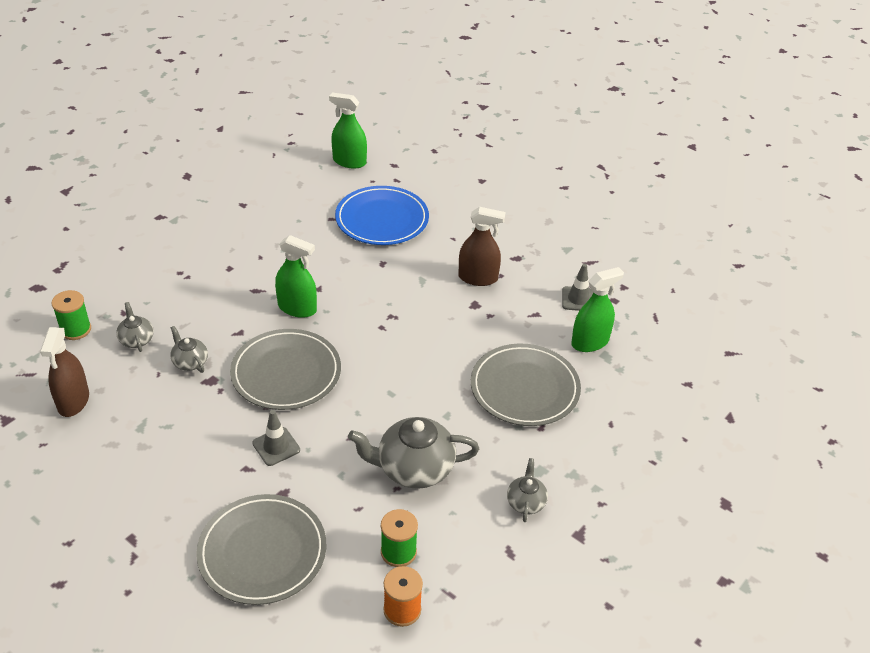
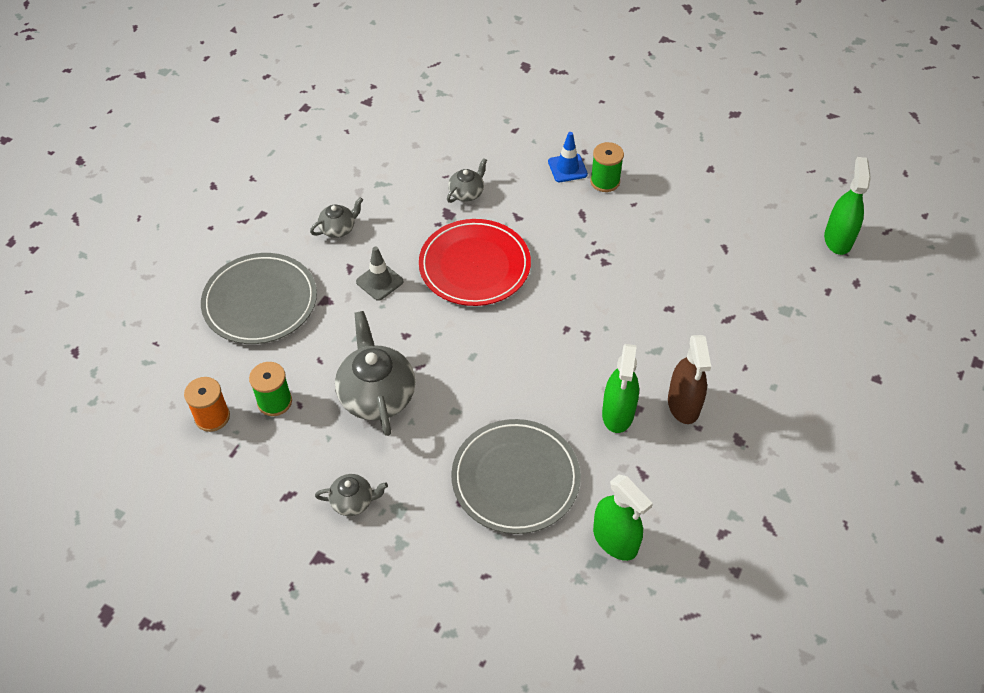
camera: 80 degrees right, 10 degrees up
(73, 401) = (398, 133): brown spray bottle -> none
(75, 329) = (482, 107): green spool -> green spool (605, 181)
(136, 339) = (483, 149): grey teapot -> grey teapot (338, 229)
(195, 287) = (567, 168): none -> blue traffic cone
(286, 373) = (474, 266): grey plate -> red plate
(297, 308) = (568, 252): green spray bottle -> green spray bottle (618, 413)
(382, 219) = (746, 292): blue plate -> none
(578, 299) = (689, 518): grey traffic cone -> none

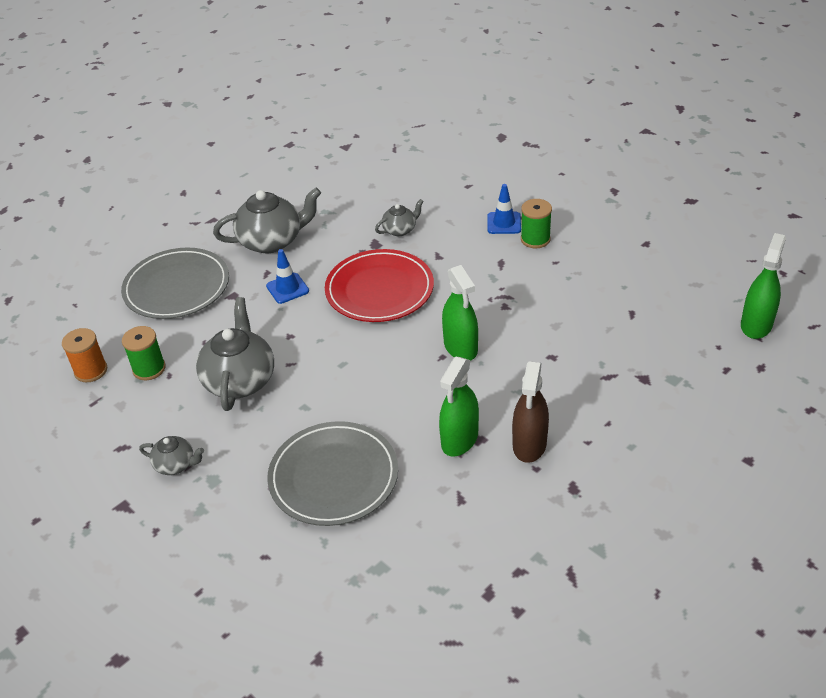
camera: 20 degrees right, 10 degrees down
(338, 229) = (272, 241): grey teapot -> grey teapot, size x1.93
(379, 282) = (287, 288): grey traffic cone -> blue traffic cone
(615, 540) = (406, 553): green spray bottle -> green spray bottle (460, 347)

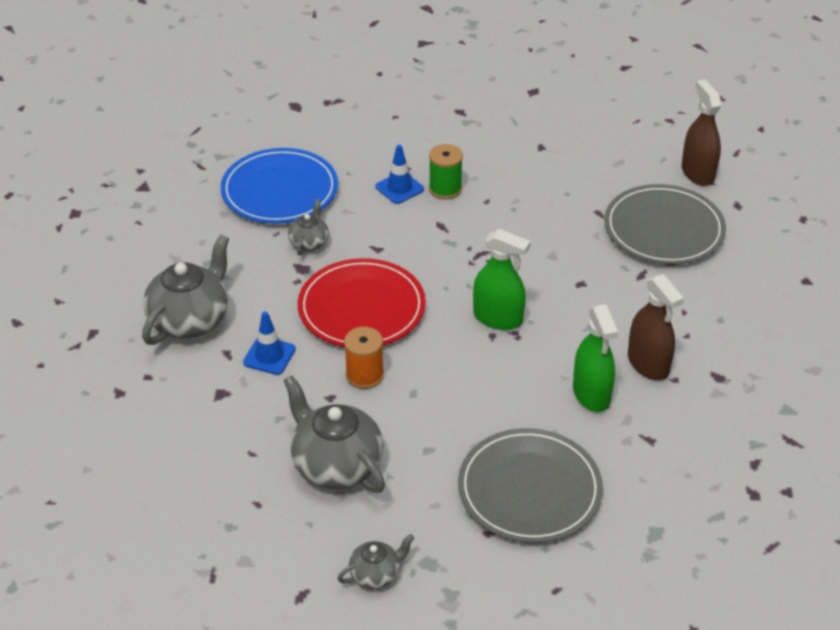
camera: 45 degrees left, 0 degrees up
(91, 371) = (166, 551): orange spool -> orange spool (364, 375)
(149, 369) = (227, 511): green spool -> none
(177, 287) = (147, 419): grey plate -> grey plate (663, 229)
(423, 187) = (280, 191): none -> blue plate
(756, 325) = (697, 173): green spray bottle -> brown spray bottle

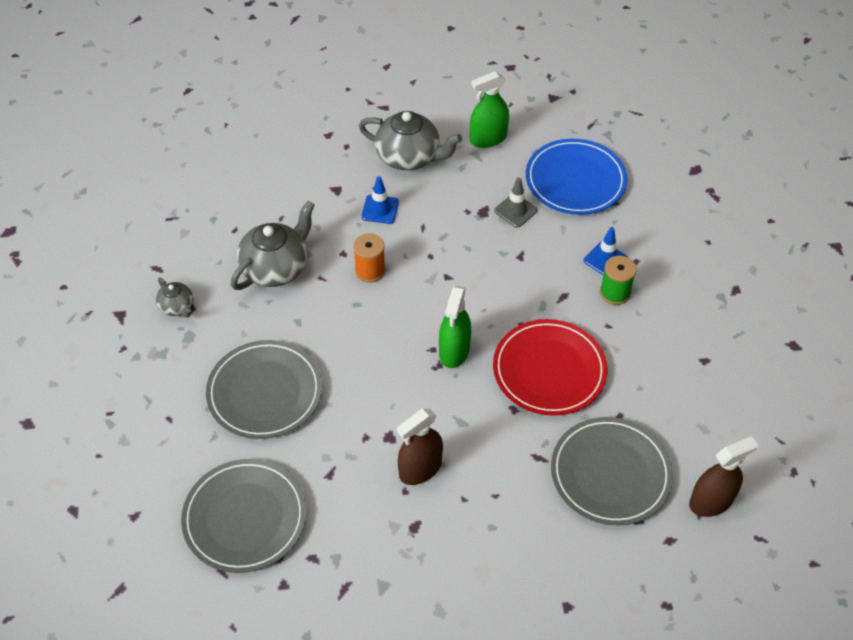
camera: 80 degrees right, 10 degrees up
(309, 242) = (515, 211): grey teapot -> grey traffic cone
(361, 308) = (445, 257): red plate -> red plate (549, 370)
(591, 394) = (376, 427): green spray bottle -> green spray bottle (488, 138)
(703, 520) = (245, 518): none -> grey plate

